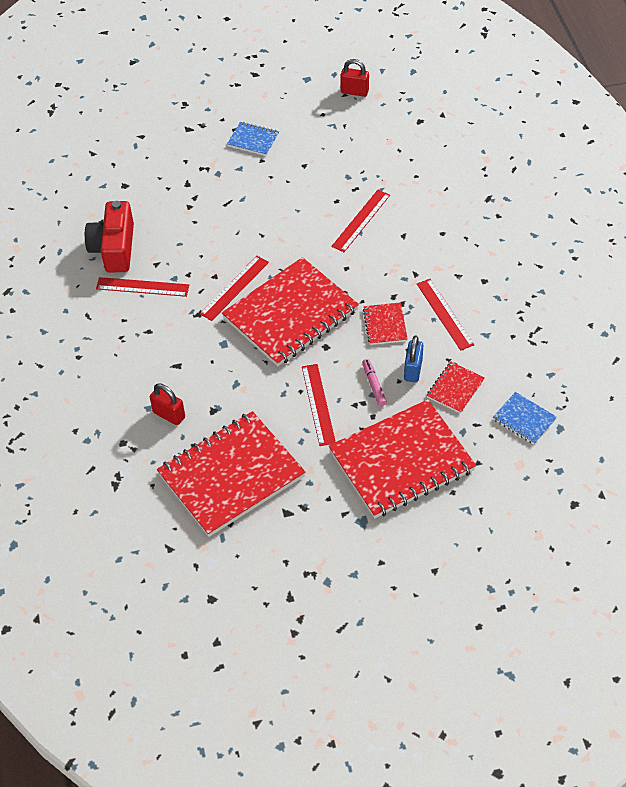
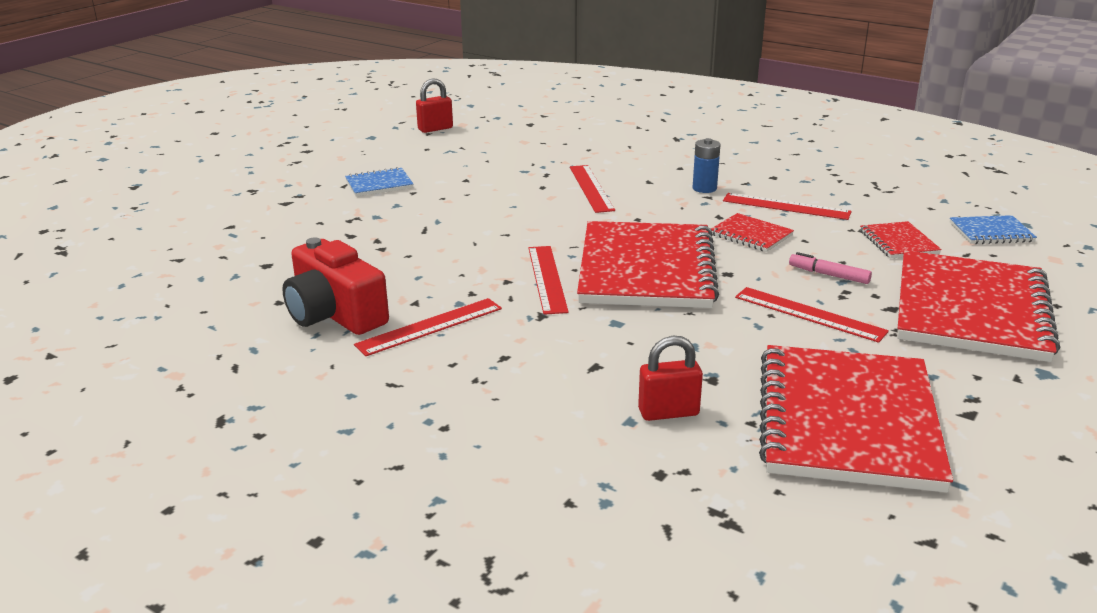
camera: 45 degrees left, 25 degrees down
(413, 370) = (838, 249): blue padlock -> none
(425, 264) = (704, 188): none -> blue battery

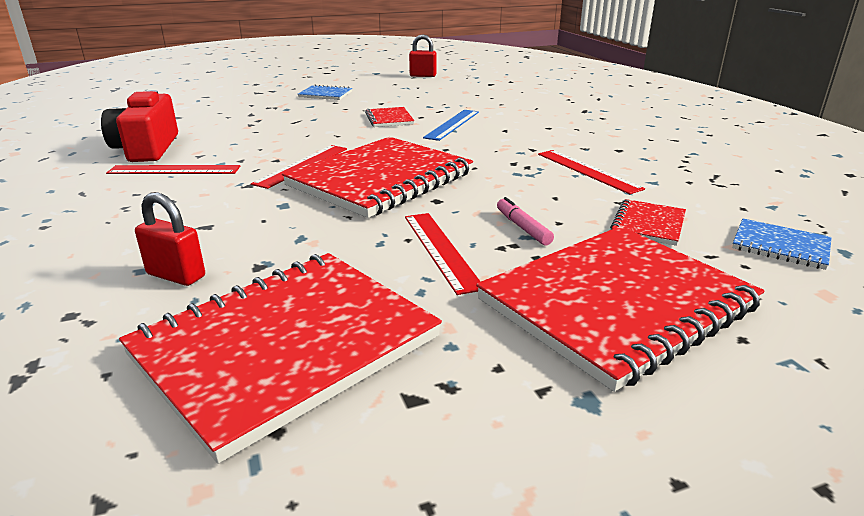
camera: 35 degrees right, 0 degrees up
(591, 188) = (452, 124): red ruler -> blue ruler
(704, 188) = (540, 143): blue battery -> none
(751, 235) = (513, 181): red notebook -> red notebook (389, 119)

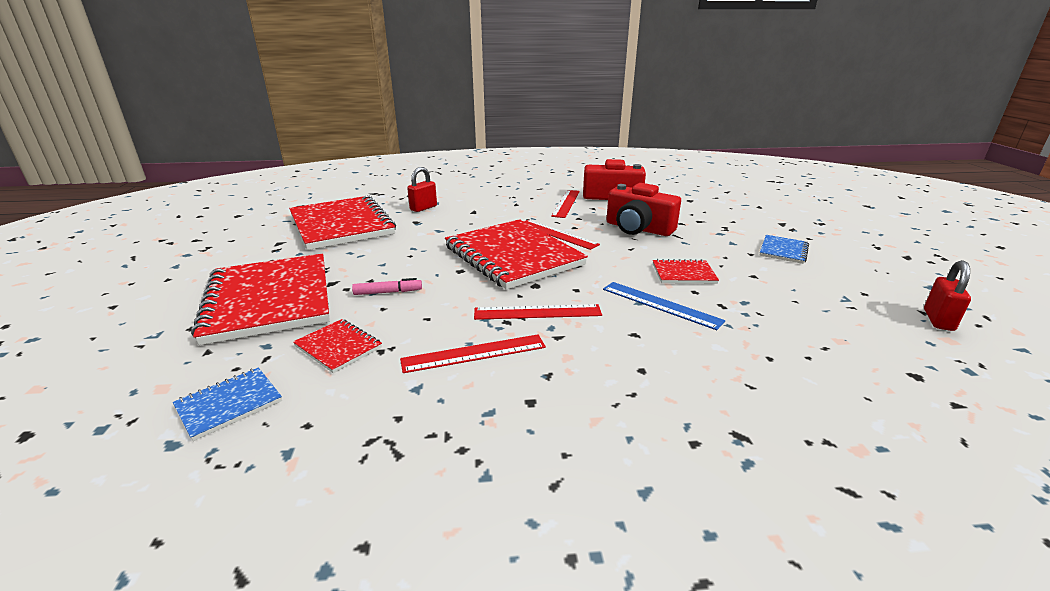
camera: 105 degrees right, 0 degrees up
(277, 134) = (638, 228): none -> red camera
(440, 250) = (386, 262): red ruler -> red ruler (537, 312)

